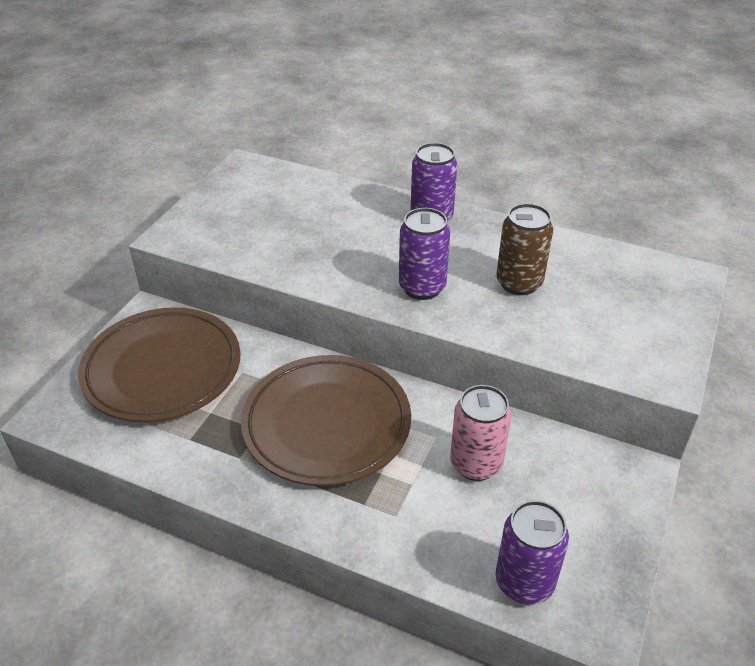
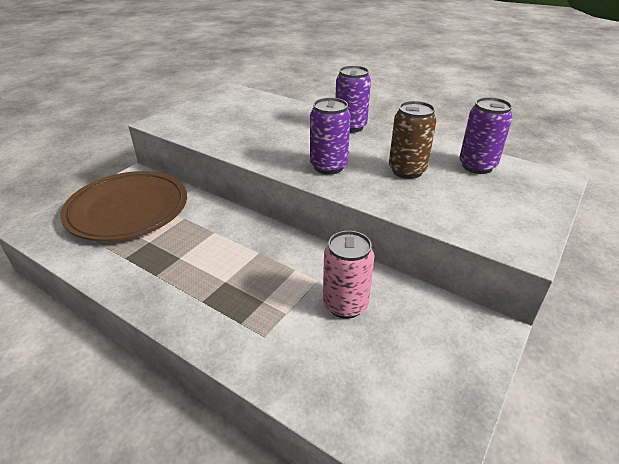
camera: 10 degrees right, 5 degrees down
(327, 424) = (233, 260): brown plate -> none
(524, 582) = (363, 412): purple can -> purple can (477, 166)

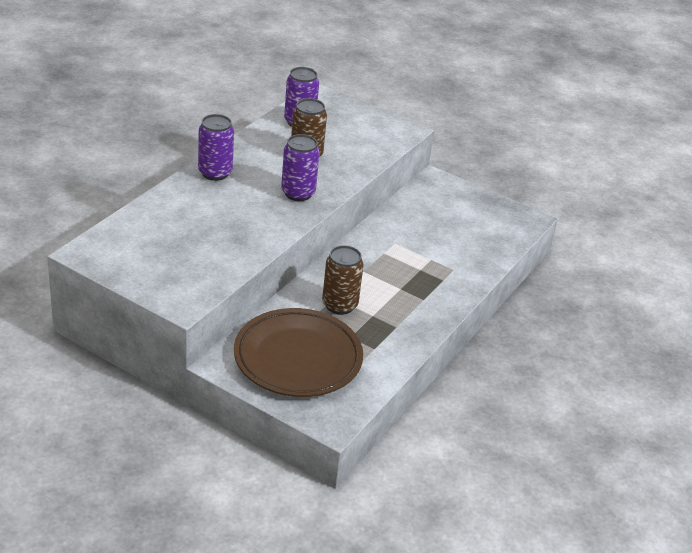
camera: 95 degrees left, 0 degrees up
(200, 235) = (339, 305): none -> brown can
(345, 304) = (420, 232): pink can -> none

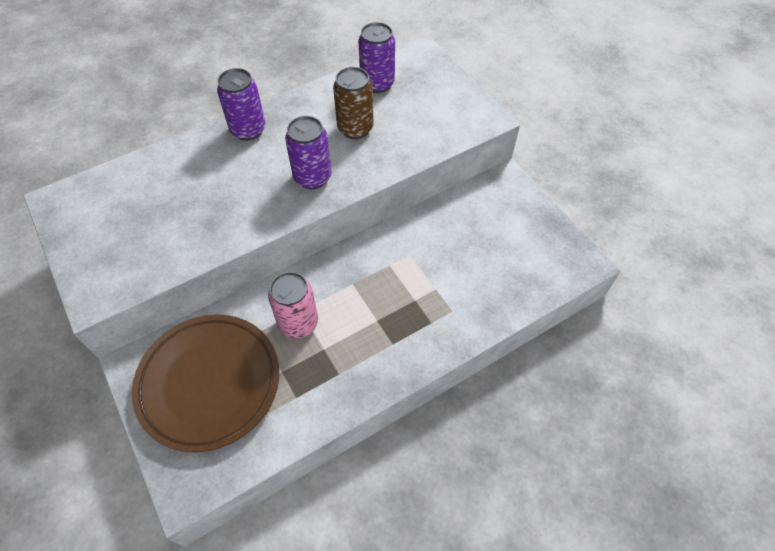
camera: 30 degrees right, 20 degrees up
(339, 305) = (298, 323): brown can -> pink can

